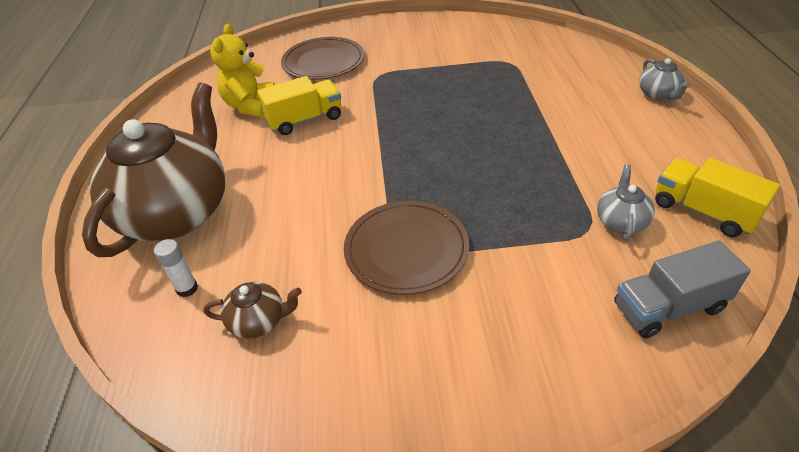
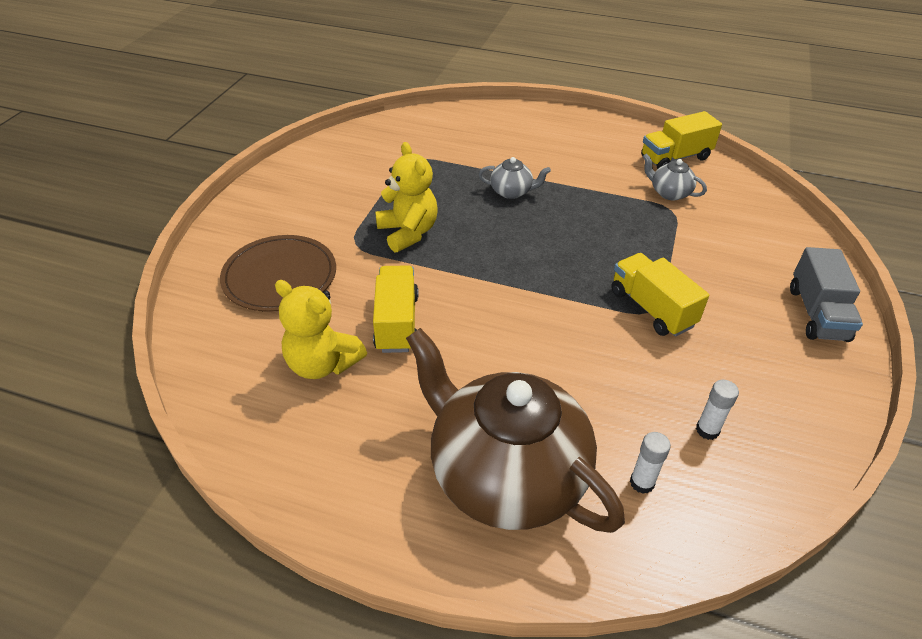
camera: 70 degrees left, 0 degrees up
(259, 321) = (707, 430): brown teapot -> white glue stick
(406, 249) = (651, 308): brown plate -> yellow truck
(409, 91) = (408, 233): none -> yellow teddy bear
(658, 94) = (530, 115): grey teapot -> grey teapot (512, 192)
(668, 307) = (758, 209): grey truck -> grey truck (817, 313)

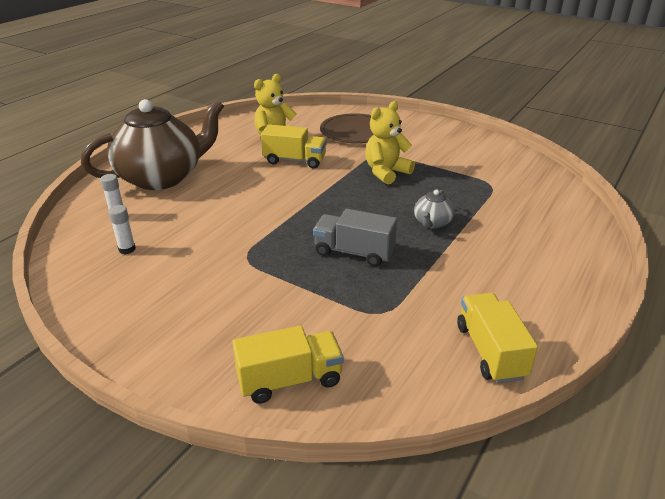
camera: 105 degrees right, 10 degrees down
(408, 233) = (386, 172): yellow teddy bear -> yellow teddy bear turned 150 degrees clockwise
(651, 308) = (249, 258): yellow truck -> yellow truck (290, 380)
(669, 193) = (412, 321): grey teapot -> none
(817, 313) = (181, 357): grey truck -> grey truck (354, 252)

